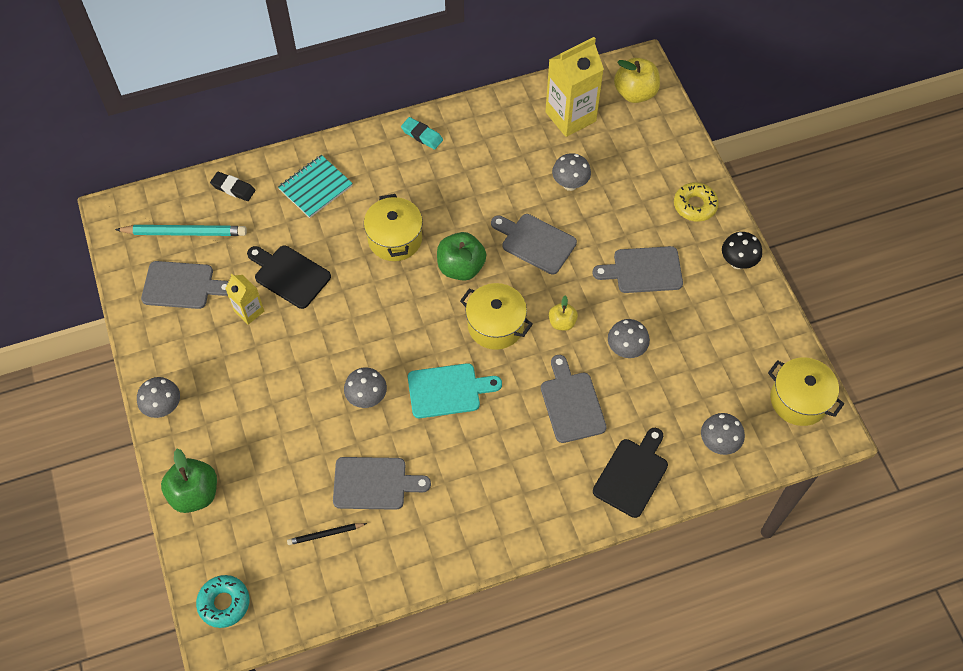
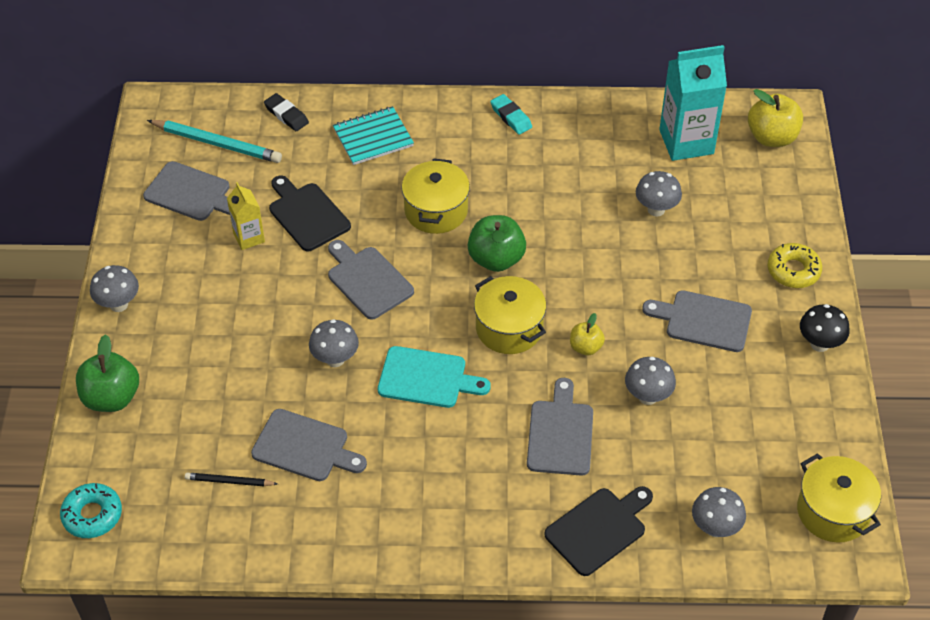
camera: 20 degrees right, 10 degrees down
(535, 242) = (590, 257): grey cutting board -> grey cutting board (367, 280)
(570, 117) = (686, 142): yellow carton -> turquoise carton

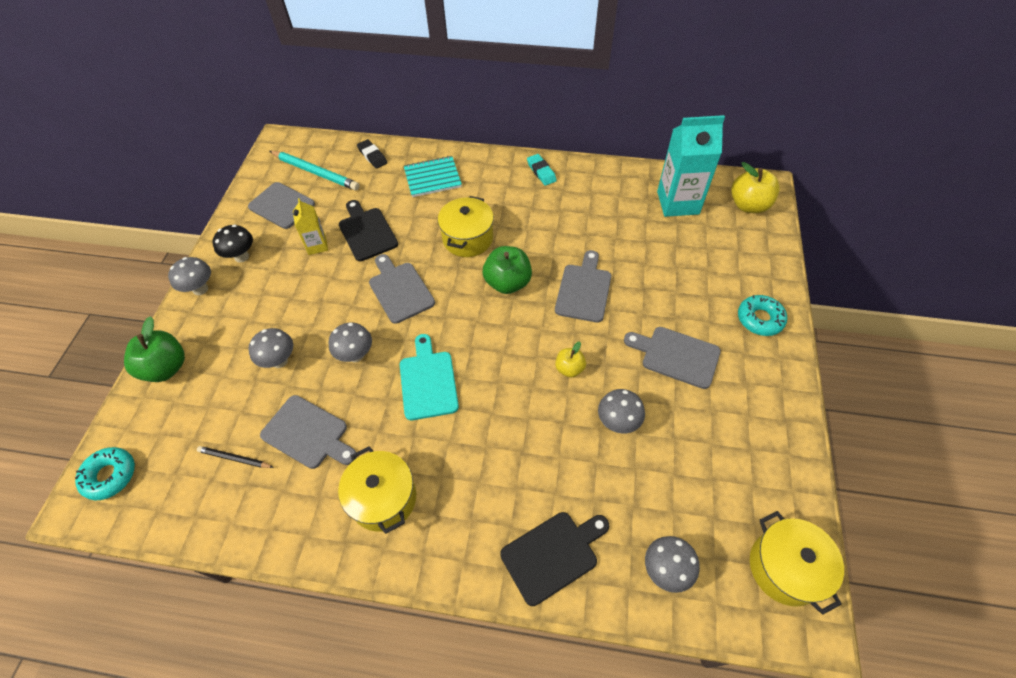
camera: 10 degrees right, 5 degrees up
(427, 378) = (428, 381): turquoise cutting board -> turquoise cutting board turned 120 degrees counterclockwise
(509, 328) = (506, 344): yellow pot -> yellow pot (383, 498)
(560, 433) = (533, 449): grey cutting board -> grey cutting board (583, 290)
(656, 209) = (646, 255): grey mushroom -> grey mushroom (279, 361)
(793, 271) = (760, 319): yellow donut -> turquoise donut
(819, 344) = (780, 390): black mushroom -> black mushroom (241, 257)

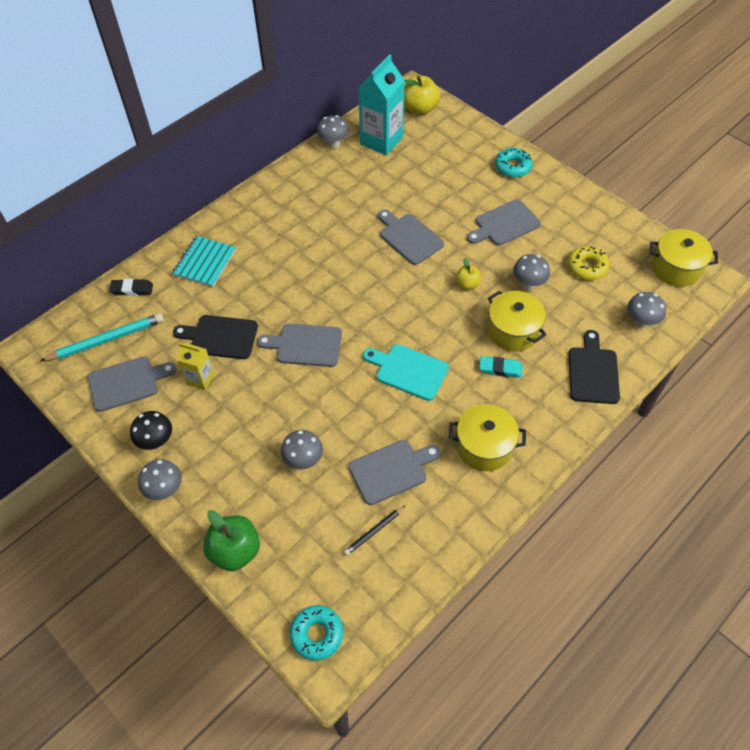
camera: 55 degrees left, 0 degrees up
(356, 355) = (344, 405): grey mushroom -> grey mushroom (333, 144)
(467, 238) = (295, 275): yellow pot -> yellow pot (513, 331)
(507, 283) = (362, 276): green apple -> none
(541, 172) = (272, 193): turquoise eraser -> turquoise eraser (500, 369)
(693, 466) = (587, 267): none -> yellow donut

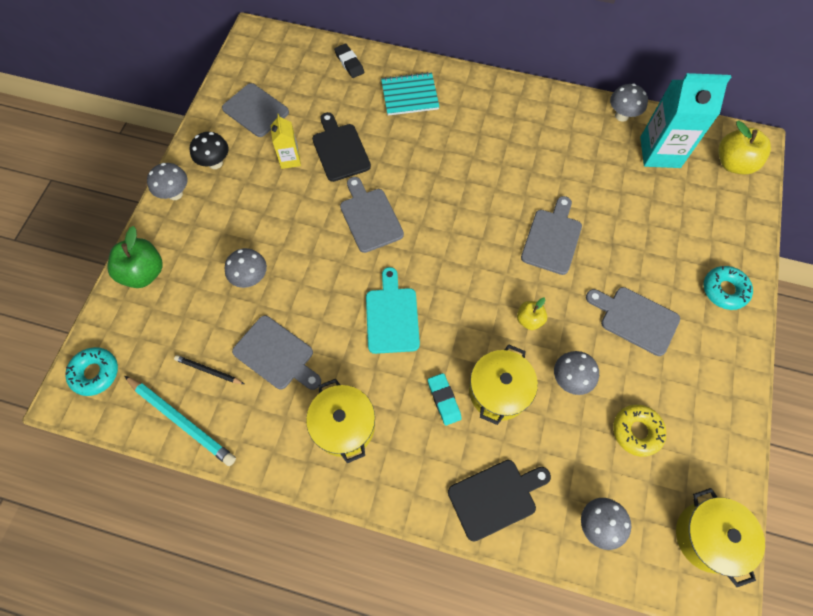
camera: 60 degrees right, 10 degrees up
(106, 339) = (291, 76): turquoise pencil -> turquoise pencil (182, 421)

